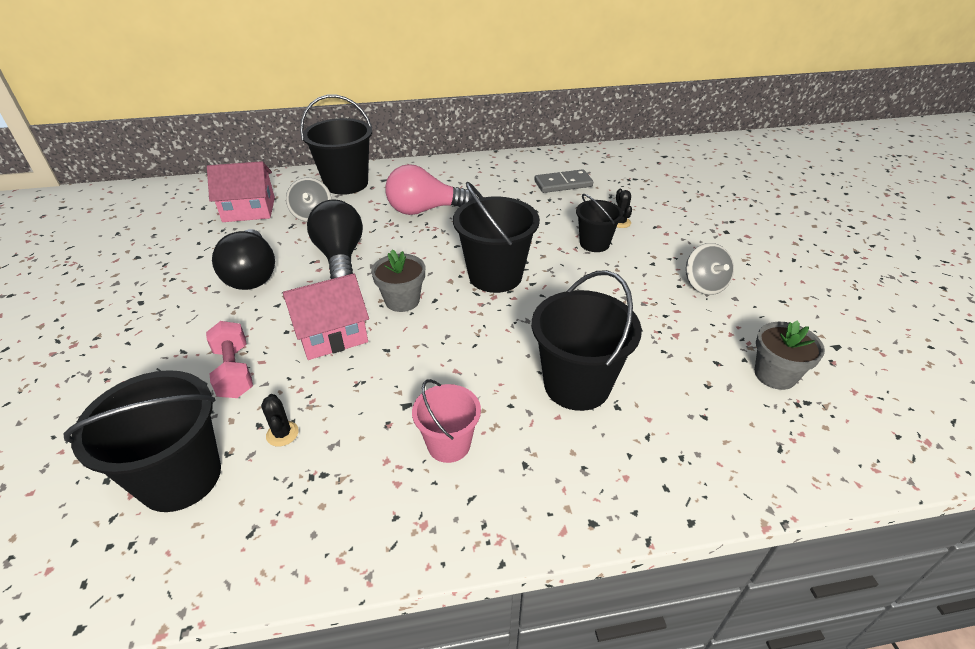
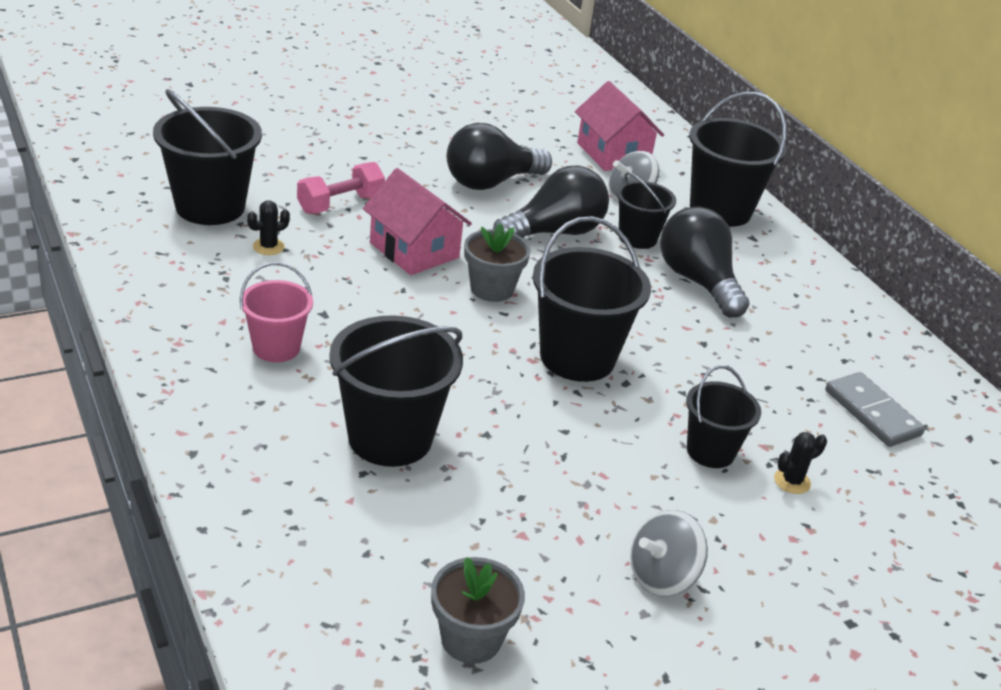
camera: 70 degrees right, 5 degrees down
(364, 222) = (637, 238): none -> black bucket
(424, 210) = (698, 281): pink light bulb -> black light bulb

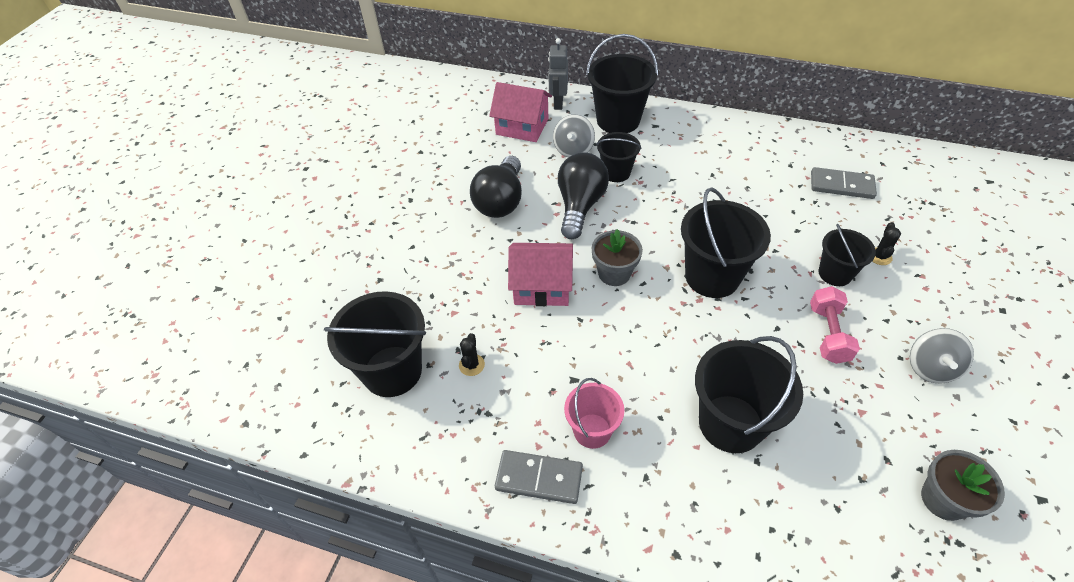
camera: 40 degrees left, 15 degrees up
(187, 335) = (539, 478): none -> grey domino
(340, 204) = (456, 293): pink dumbbell -> pink dumbbell (828, 334)
(684, 161) = (558, 103): none -> grey robot
(698, 281) = (678, 175): black light bulb -> none

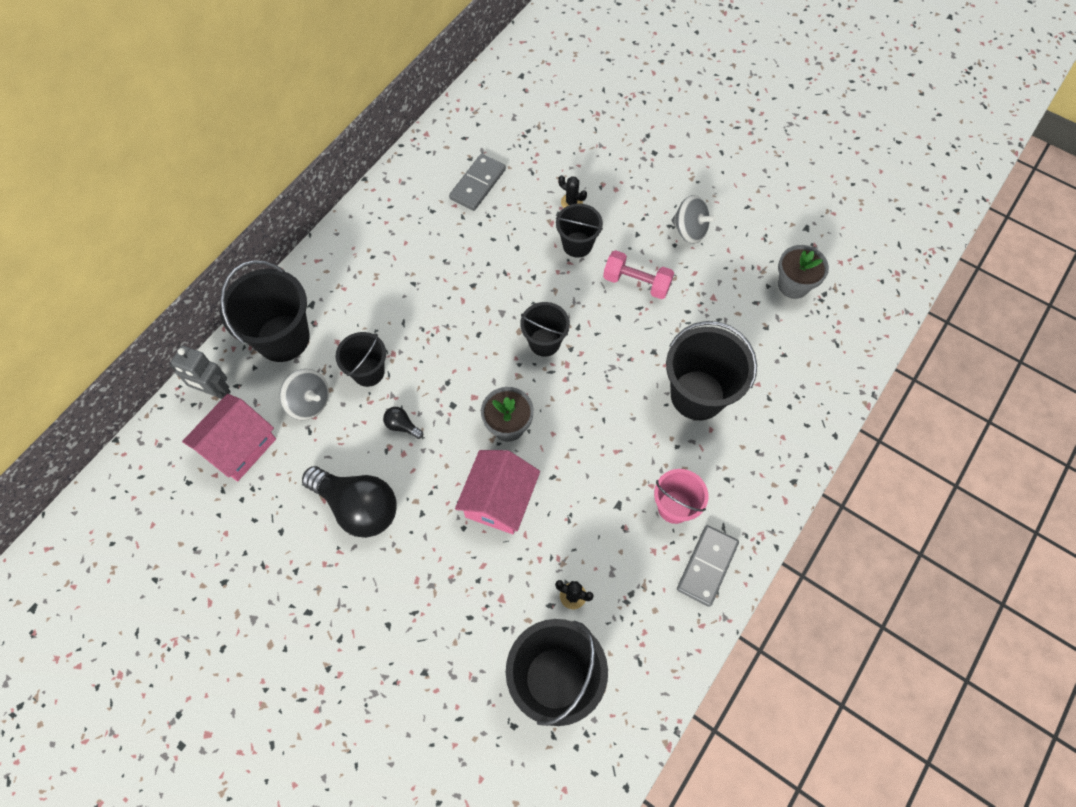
camera: 75 degrees left, 15 degrees up
(580, 206) = (402, 426): black light bulb -> black light bulb, size x0.42
(712, 277) = (544, 342): black bucket -> black bucket, size x0.59

